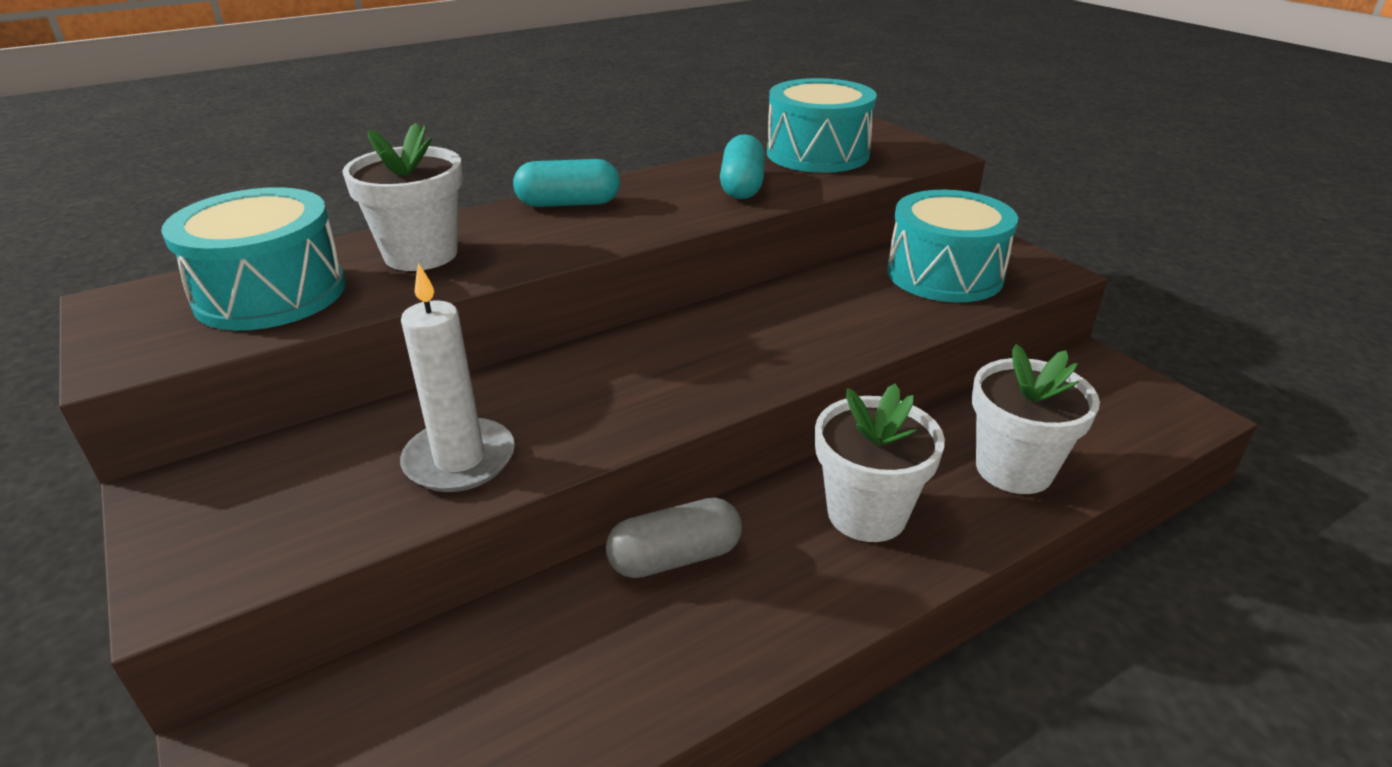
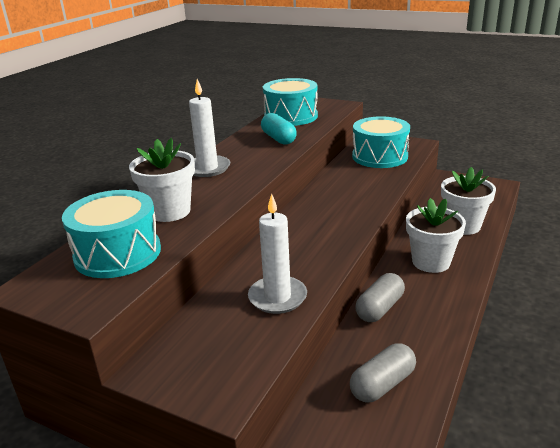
camera: 30 degrees left, 5 degrees down
(517, 699) = (382, 384): none -> grey capsule
(568, 204) = (207, 168): turquoise capsule -> white candle

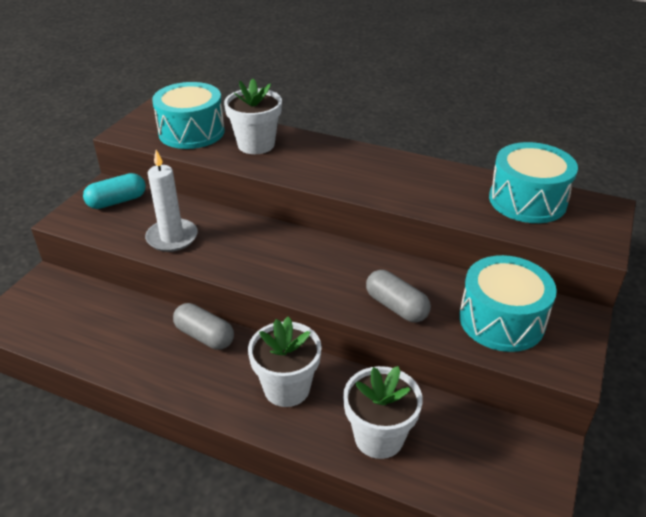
camera: 85 degrees right, 10 degrees up
(207, 168) = (349, 154): white candle -> none
(278, 139) = (440, 193): turquoise capsule -> turquoise capsule (117, 201)
(382, 384) = (101, 331): grey capsule -> grey capsule (396, 307)

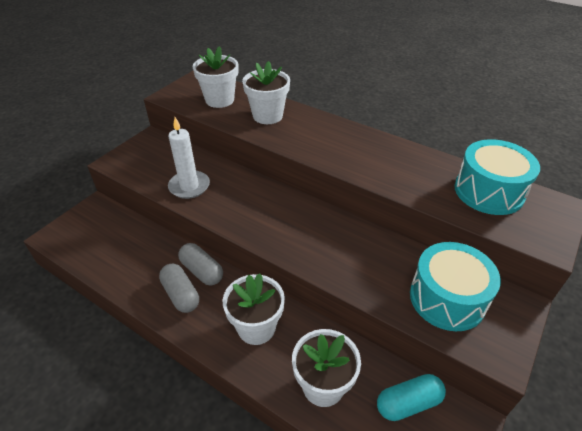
camera: 10 degrees right, 5 degrees up
(117, 201) = (155, 150): turquoise capsule -> turquoise capsule (408, 403)
(191, 132) = (219, 100): turquoise drum -> white flower pot
(396, 307) = (357, 272): grey capsule -> grey capsule (181, 294)

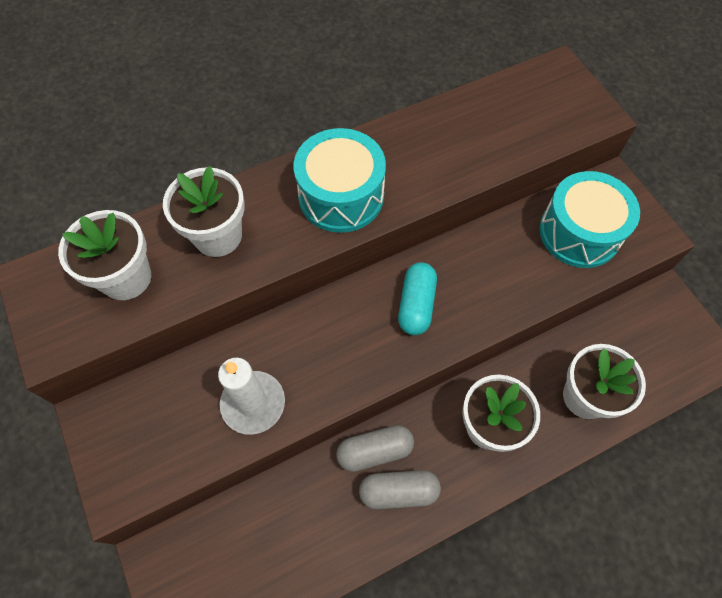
camera: 60 degrees left, 20 degrees up
(408, 403) = (632, 334): turquoise capsule -> turquoise capsule (416, 305)
(488, 191) = (508, 107): turquoise drum -> turquoise drum (341, 196)

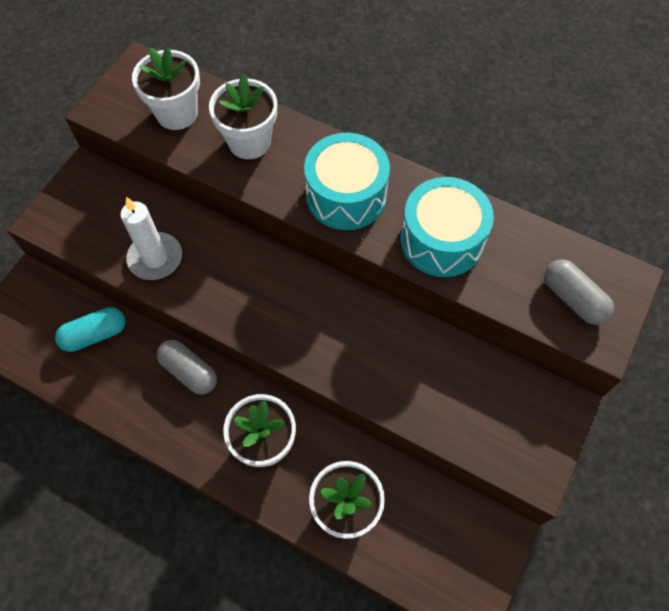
camera: 55 degrees right, 0 degrees up
(398, 491) = (169, 407): grey capsule -> grey capsule (573, 299)
(416, 305) = (312, 316): turquoise capsule -> turquoise capsule (95, 335)
(579, 232) = (483, 405): turquoise drum -> turquoise drum (441, 240)

